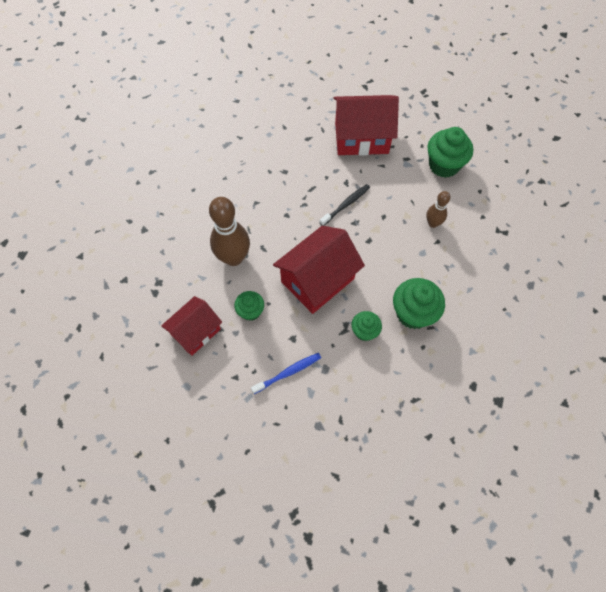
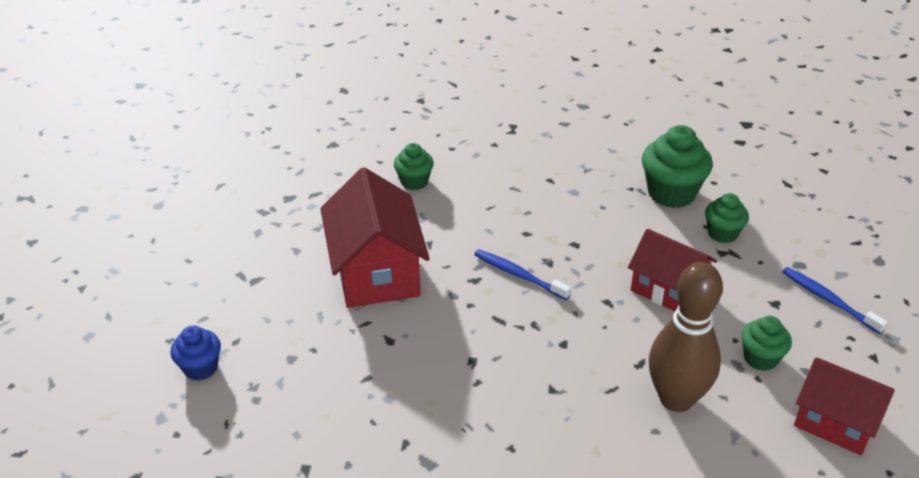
camera: 100 degrees left, 25 degrees down
(306, 65) = (201, 368): none -> blue cupcake
(318, 280) = (668, 289): red house -> red house, size x0.65
(346, 204) = (518, 275): black toothbrush -> blue toothbrush
(433, 223) = (521, 185): brown bowling pin -> none
(443, 165) = (414, 182): green cupcake -> green cupcake, size x0.59

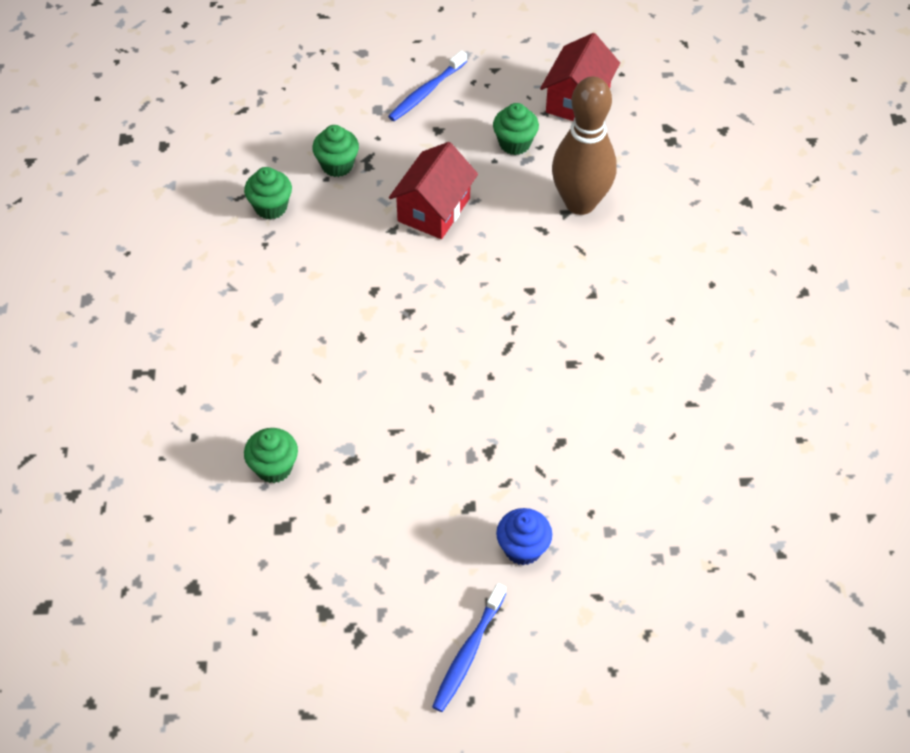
camera: 100 degrees left, 15 degrees up
(201, 368) = (646, 620): blue cupcake -> blue cupcake (523, 548)
(376, 272) = (455, 476): red house -> none
(518, 275) = (435, 337): blue toothbrush -> blue toothbrush (468, 653)
(671, 193) = (271, 207): green cupcake -> green cupcake, size x0.59

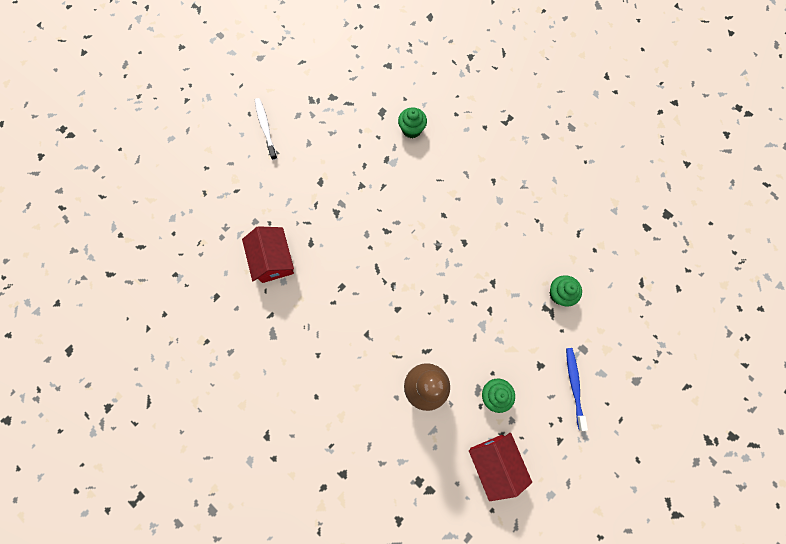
camera: 135 degrees right, 20 degrees up
(271, 207) = (558, 241): green cupcake -> none
(434, 209) = (487, 312): red house -> red house (273, 260)
(468, 653) = (266, 128): blue toothbrush -> white toothbrush
(523, 548) = (282, 184): blue cupcake -> none

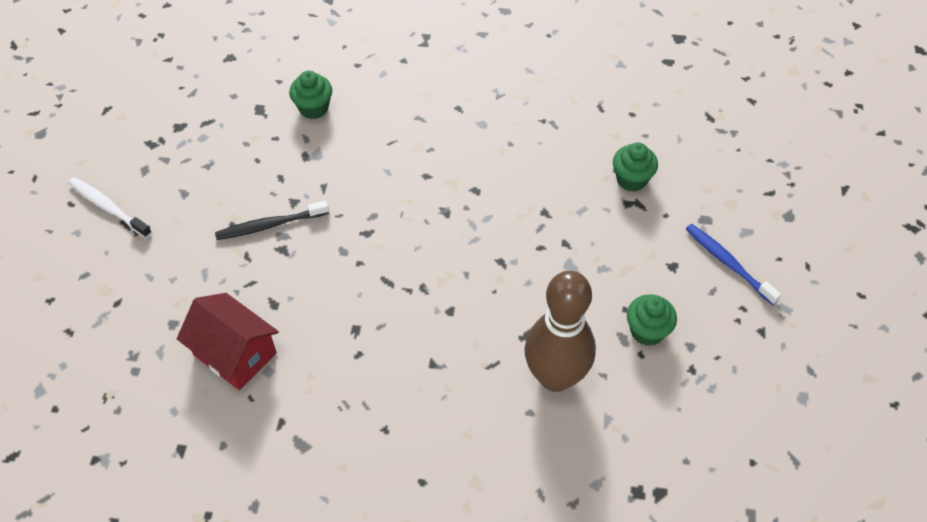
camera: 35 degrees left, 20 degrees down
(339, 193) = (270, 225): none -> black toothbrush
(494, 462) = (709, 405): red house -> none

